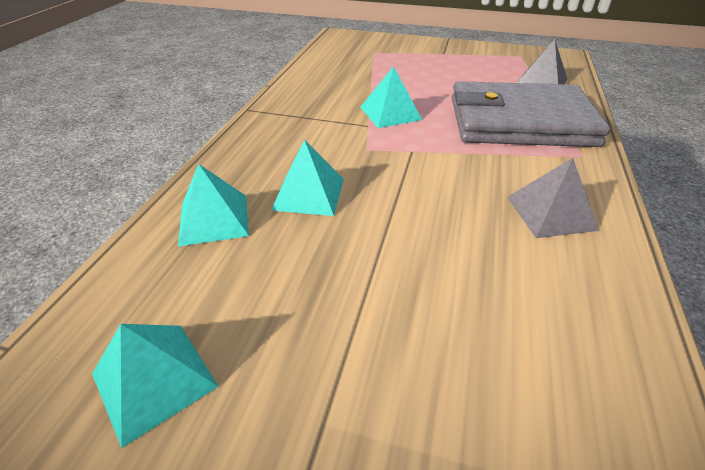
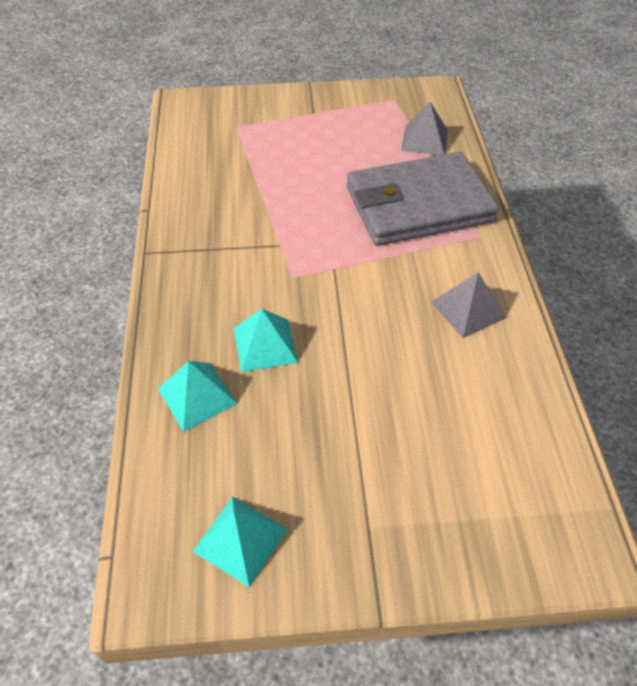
camera: 20 degrees left, 10 degrees up
(390, 113) = (294, 222): turquoise pyramid -> none

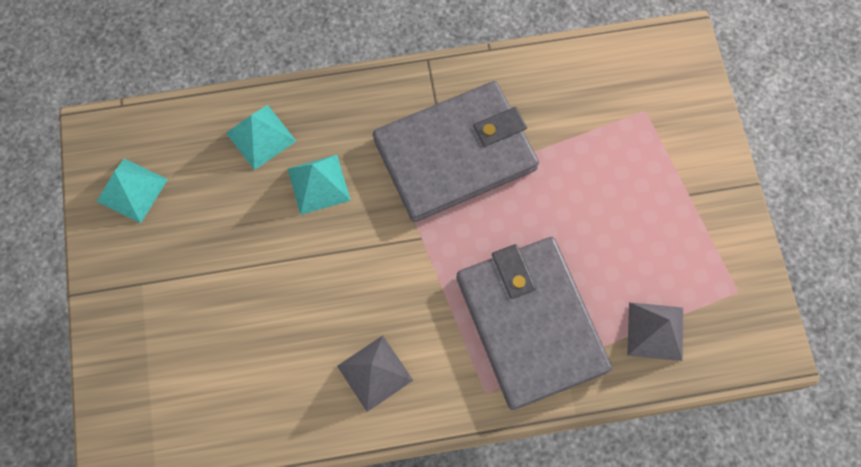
camera: 85 degrees right, 20 degrees up
(252, 239) = (455, 154): none -> grey wallet

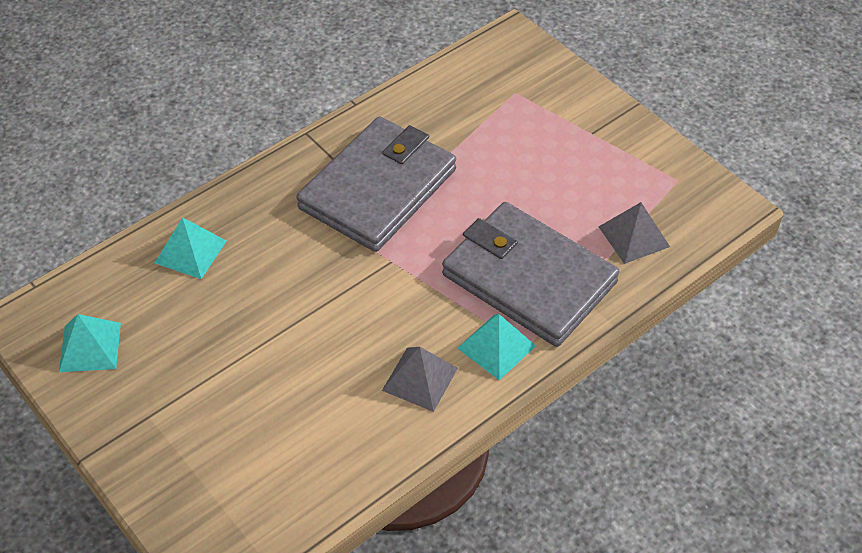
camera: 30 degrees left, 20 degrees down
(318, 184) = (270, 263): turquoise pyramid -> turquoise pyramid (496, 346)

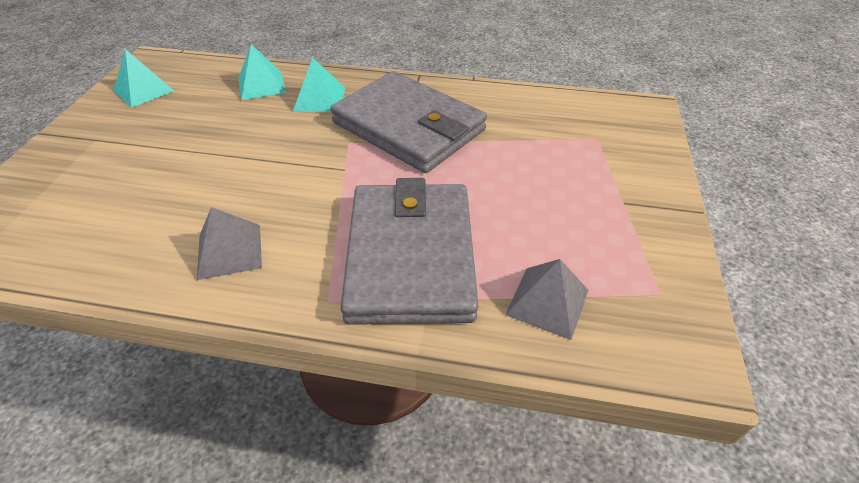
camera: 50 degrees right, 5 degrees down
(378, 188) = (409, 127): grey wallet -> grey wallet turned 45 degrees clockwise
(496, 346) = (308, 279): turquoise pyramid -> turquoise pyramid (320, 99)

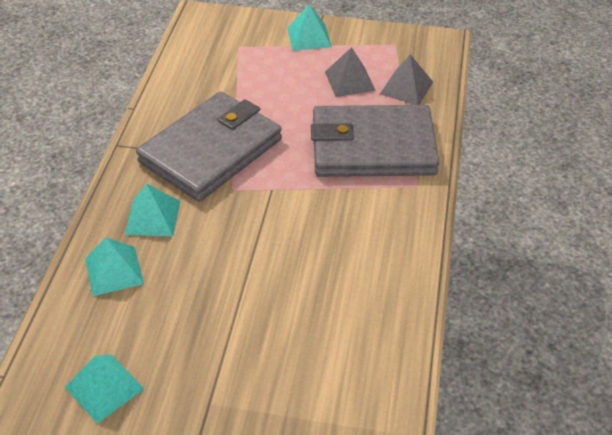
camera: 90 degrees left, 0 degrees up
(230, 251) = (374, 247): grey pyramid -> grey pyramid (350, 81)
(640, 197) = (309, 37): none -> turquoise pyramid

